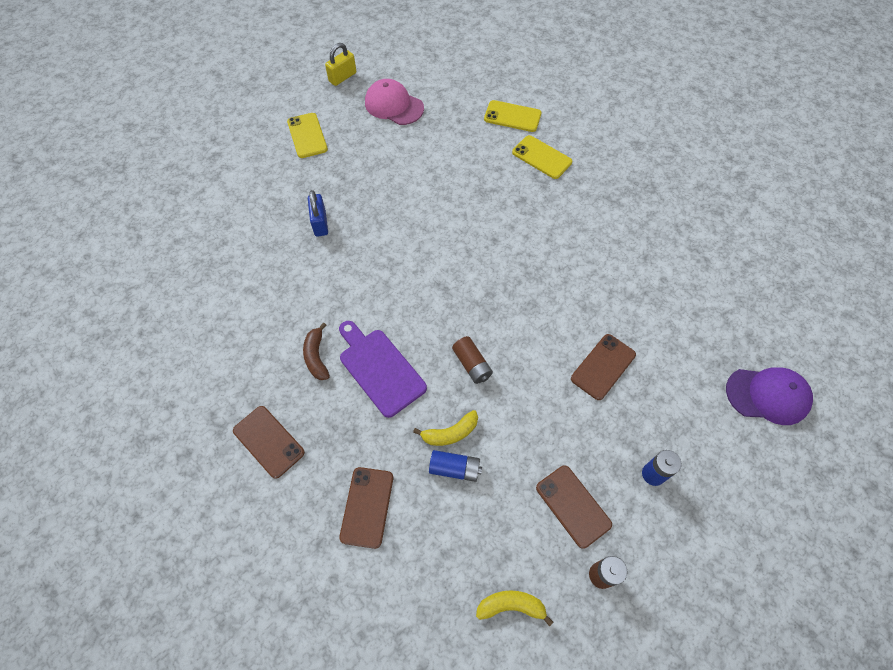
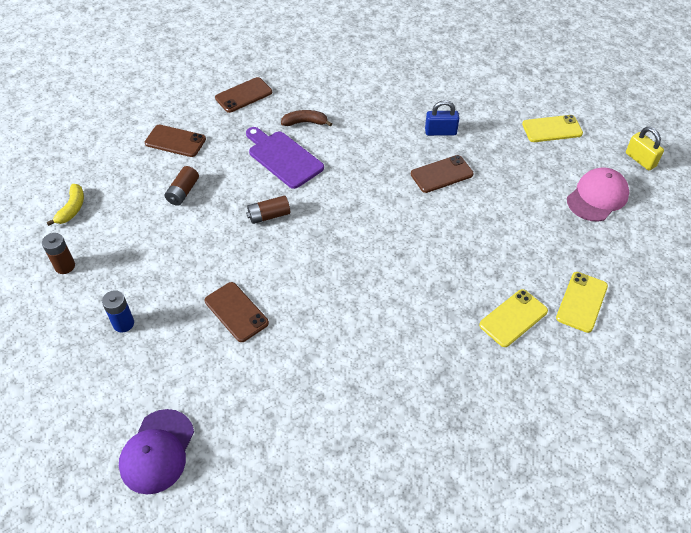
camera: 100 degrees right, 10 degrees down
(380, 369) = (283, 157): purple cutting board -> purple cutting board turned 105 degrees counterclockwise
(450, 433) = (213, 193): yellow banana -> none
(454, 468) = (183, 192): blue battery -> brown battery
(573, 506) = (123, 260): brown phone -> brown phone (441, 174)

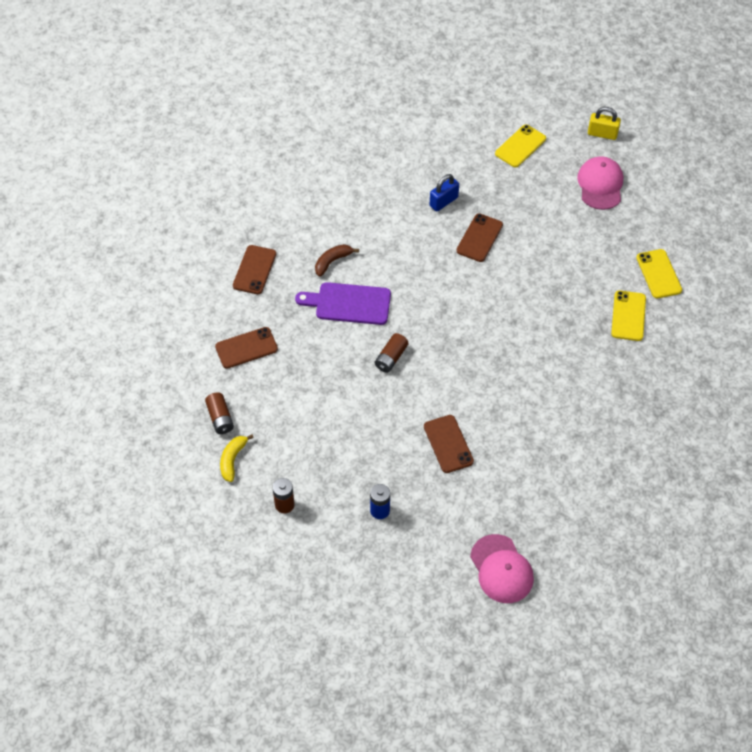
camera: 40 degrees left, 5 degrees up
(72, 209) = (233, 460): yellow banana -> yellow banana turned 135 degrees counterclockwise
(157, 451) = (501, 569): purple cap -> pink cap
(183, 192) = (304, 385): brown battery -> brown battery (220, 418)
(236, 312) = (448, 444): brown phone -> brown phone turned 60 degrees clockwise

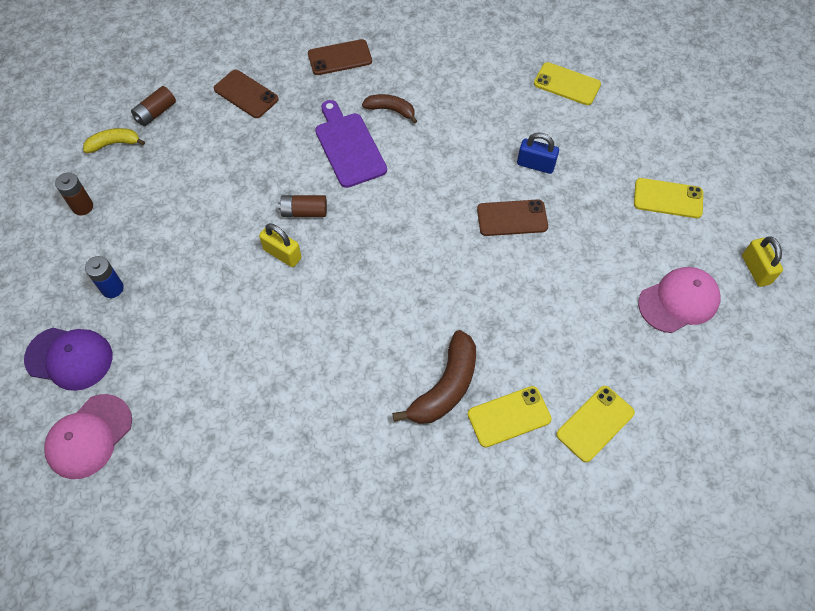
camera: 60 degrees right, 5 degrees up
(385, 147) = (567, 84): none -> yellow phone
(420, 387) = (282, 254): none -> yellow padlock
(426, 561) = (69, 358): none -> purple cap
(448, 444) = (225, 312): brown phone -> none
(587, 339) = (445, 387): none -> brown banana

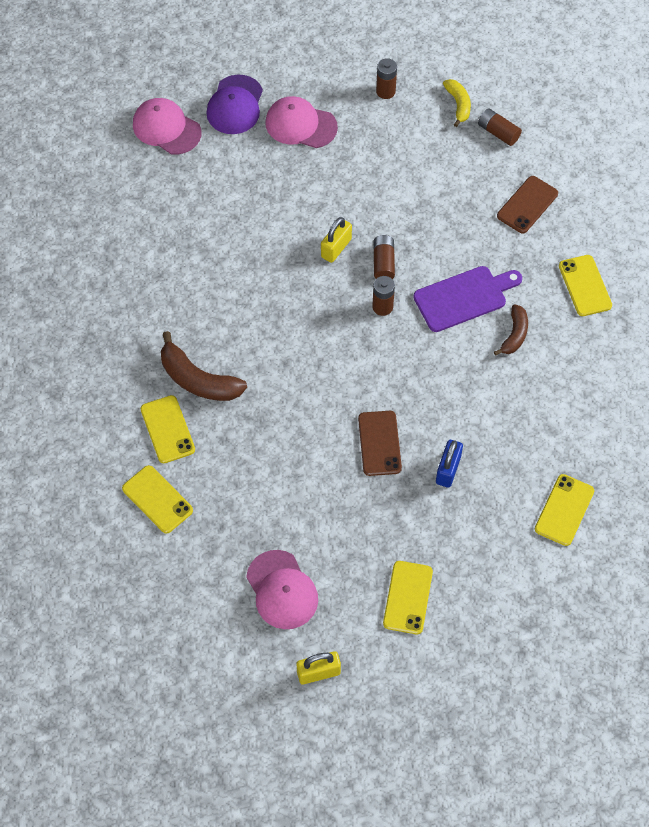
camera: 90 degrees right, 0 degrees up
(112, 288) = (300, 125): blue battery -> pink cap
(340, 58) = (585, 286): brown phone -> yellow phone
(357, 213) = (382, 307): none -> brown battery

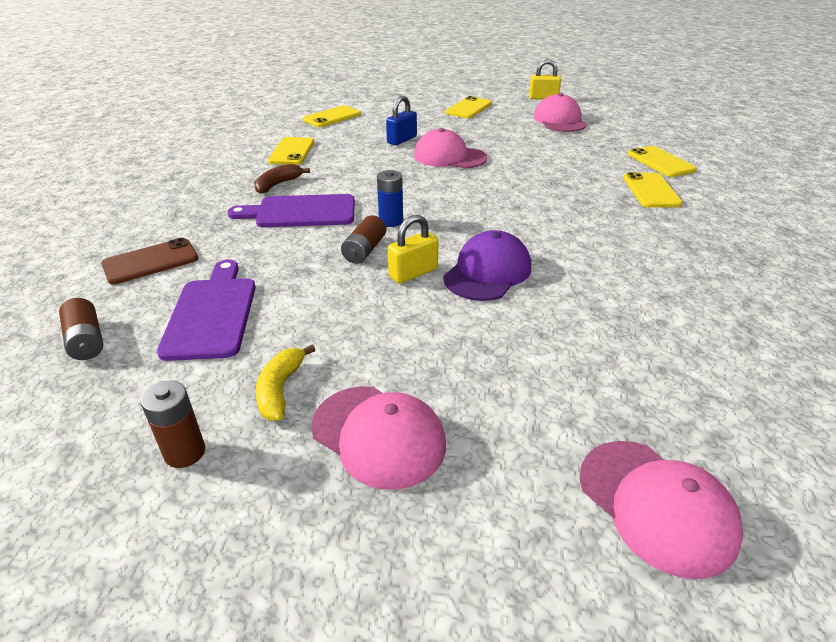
camera: 160 degrees left, 25 degrees down
(198, 380) = (616, 212): brown banana -> none
(235, 105) = (494, 514): purple cap -> purple cap (487, 272)
(379, 443) = (449, 157): brown phone -> pink cap
(382, 307) = (391, 221): brown battery -> blue battery
(443, 173) = (212, 313): none -> purple cutting board
(458, 104) = (93, 394): yellow banana -> yellow banana (280, 389)
(585, 286) = (176, 198): yellow phone -> yellow phone (292, 151)

